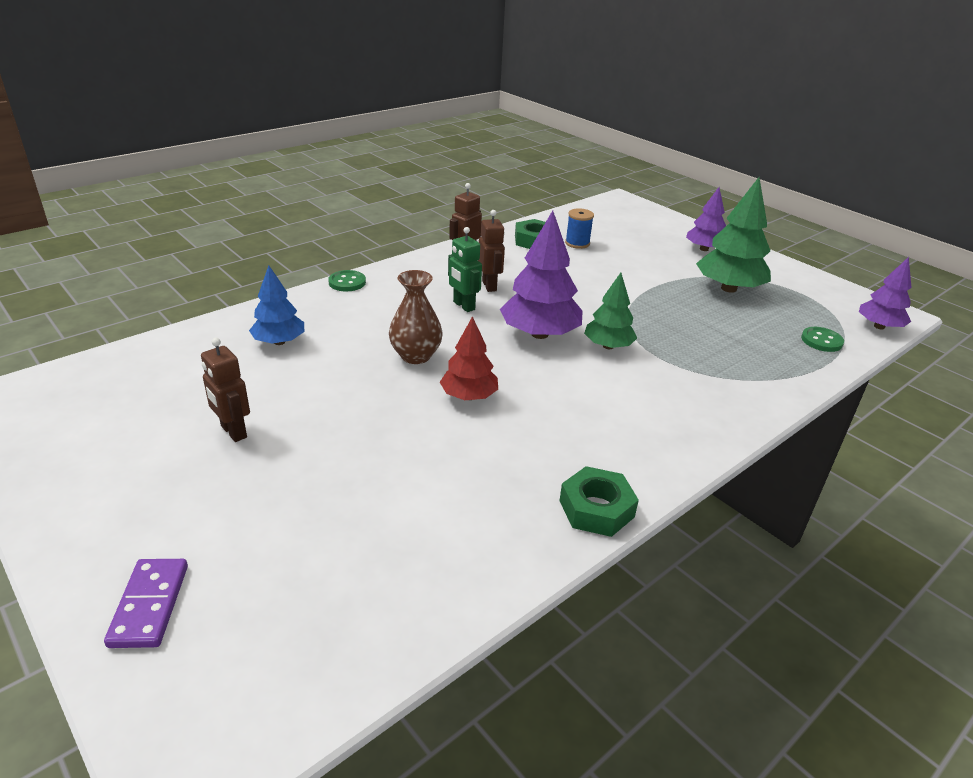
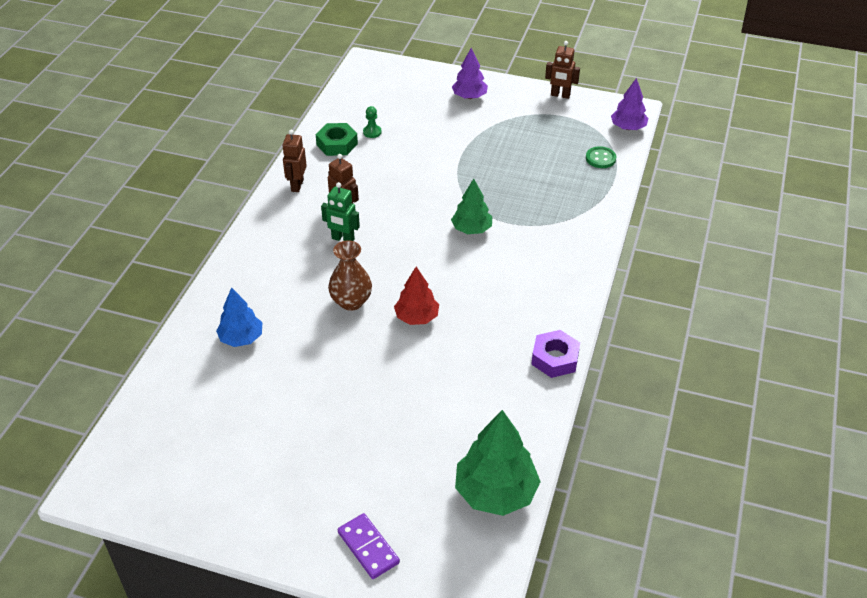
camera: 30 degrees left, 10 degrees up
(233, 432) = (291, 423): brown robot -> brown robot (560, 95)
(347, 282) = (232, 257): green button -> none
(539, 334) = (418, 240): purple tree -> none
(577, 243) = (372, 132): blue spool -> green pawn
(596, 509) = (555, 358): green nut -> purple nut
(728, 288) = (513, 133): green tree -> green tree (495, 492)

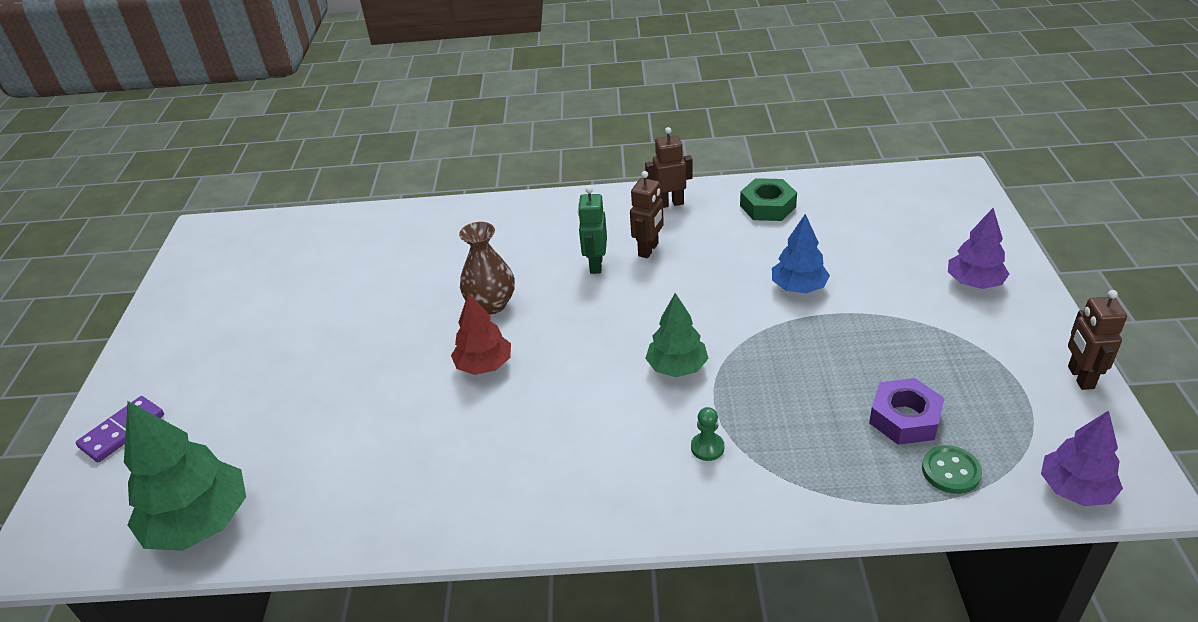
camera: 75 degrees right, 5 degrees down
(241, 338) = (408, 248): blue tree -> blue tree (798, 287)
(372, 132) = (814, 224): green pawn -> green pawn (707, 447)
(555, 358) = (448, 526): purple nut -> purple nut (904, 418)

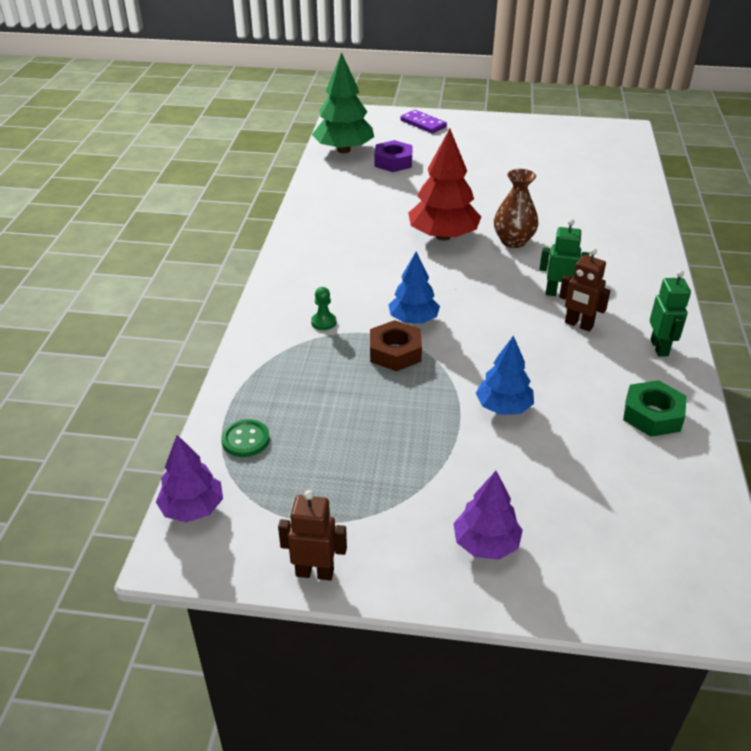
camera: 95 degrees right, 0 degrees up
(484, 365) = (443, 236): red tree -> red tree, size x1.61
(670, 203) = (659, 348): brown robot -> green robot
(677, 367) = (413, 320): green tree -> blue tree
(743, 373) = (395, 352): none -> brown nut
(904, 418) = (311, 430): purple nut -> purple nut (393, 162)

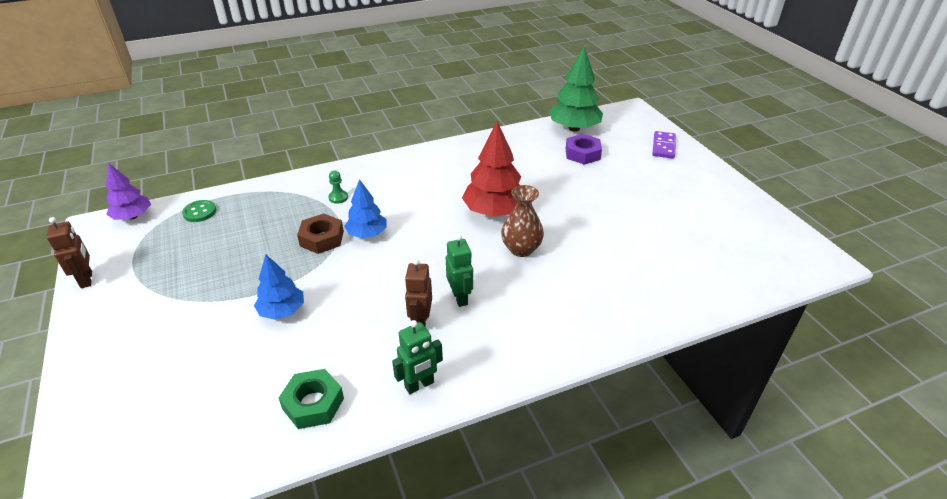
camera: 60 degrees right, 0 degrees up
(486, 544) = (126, 346): purple tree -> none

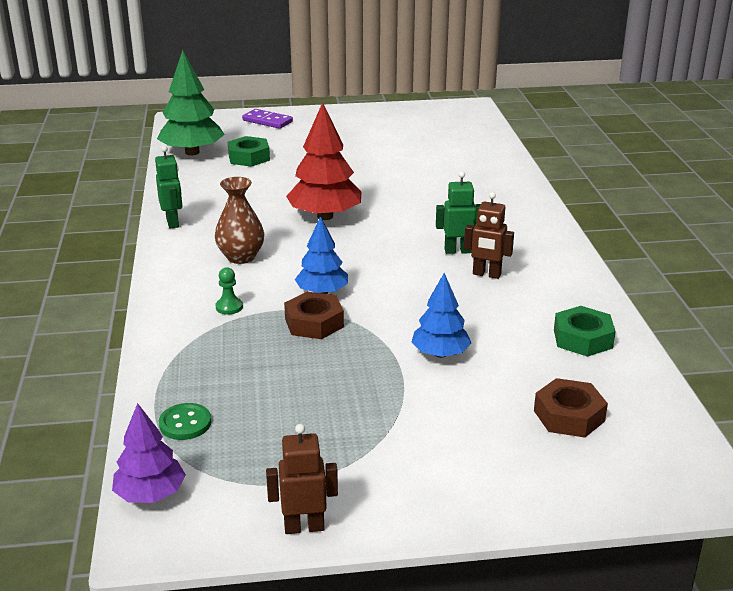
camera: 75 degrees left, 10 degrees down
(188, 402) = (569, 416): none -> brown nut
(419, 385) = (569, 283): green robot -> green robot (173, 222)
(521, 249) = (397, 212): brown vase -> brown vase (241, 257)
(582, 154) = (249, 157): purple nut -> green nut

